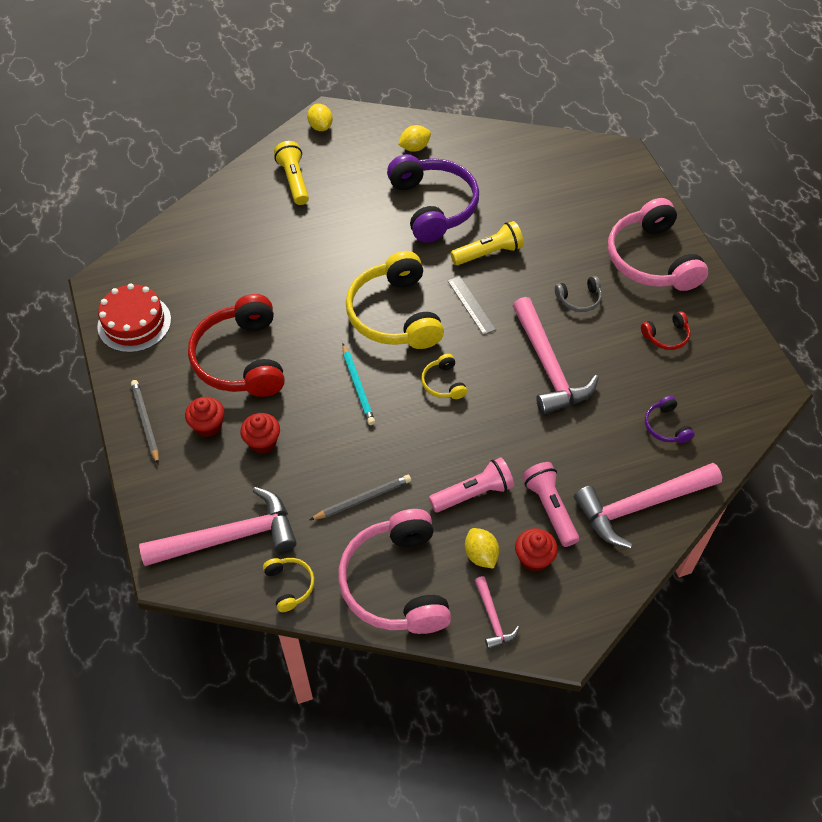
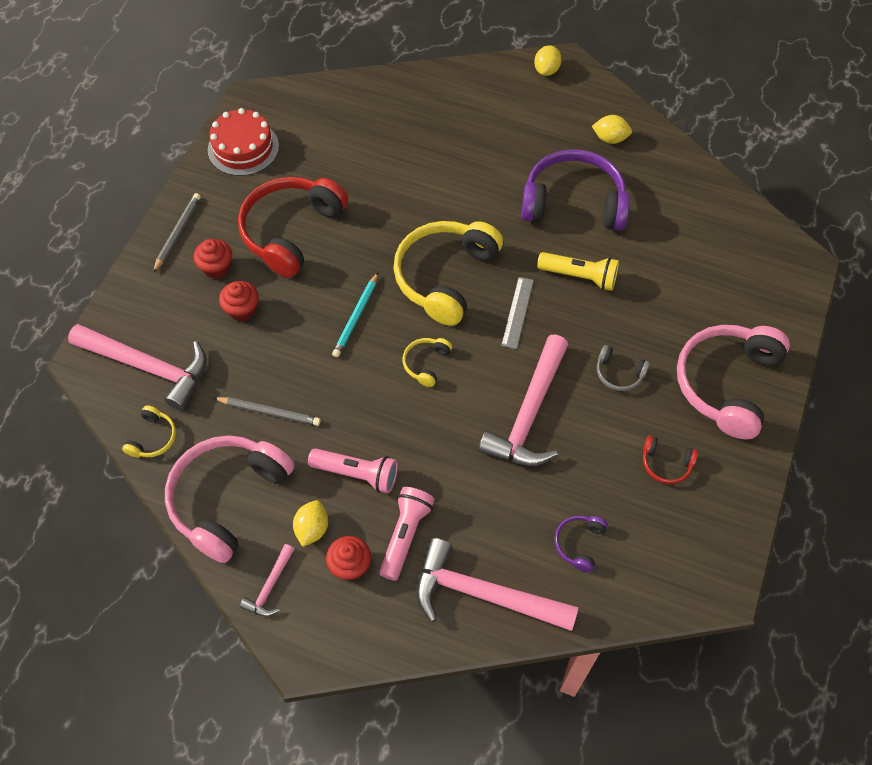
camera: 40 degrees right, 5 degrees up
(294, 180) = (478, 105): yellow flashlight -> none
(433, 206) = (573, 202): purple headphones -> purple headphones turned 105 degrees counterclockwise

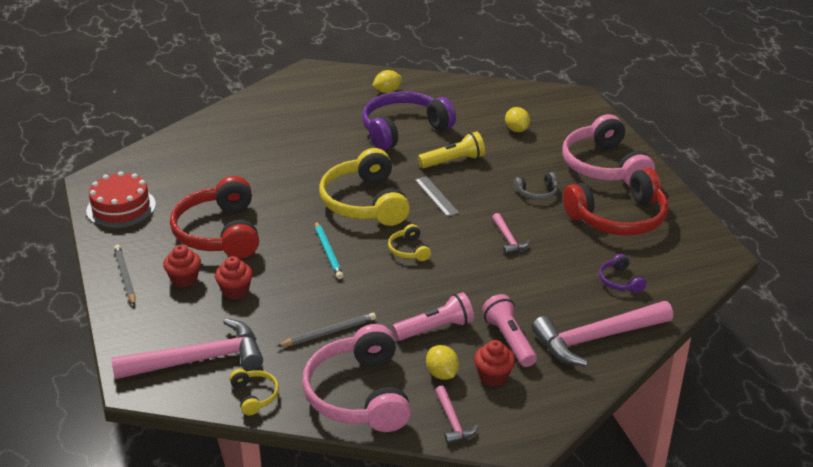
camera: 40 degrees left, 25 degrees down
(529, 414) = (508, 239): pink hammer -> pink hammer, size x0.47
(546, 70) = (302, 78): yellow lemon -> yellow lemon (516, 130)
(666, 464) = (619, 218): red headphones -> red headphones, size x2.27

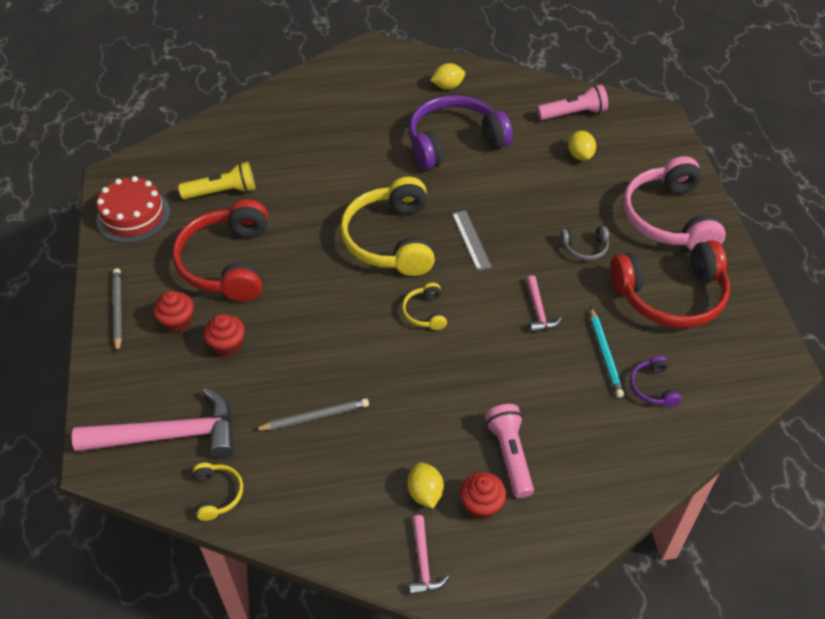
camera: 10 degrees right, 15 degrees up
(328, 252) = (337, 304): turquoise pencil -> turquoise pencil (605, 354)
(358, 394) = (328, 509): pink headphones -> none
(435, 329) = (431, 428): pink flashlight -> pink flashlight (573, 114)
(453, 161) = (500, 192): yellow flashlight -> yellow flashlight (222, 192)
(596, 338) = (609, 467): pink hammer -> none

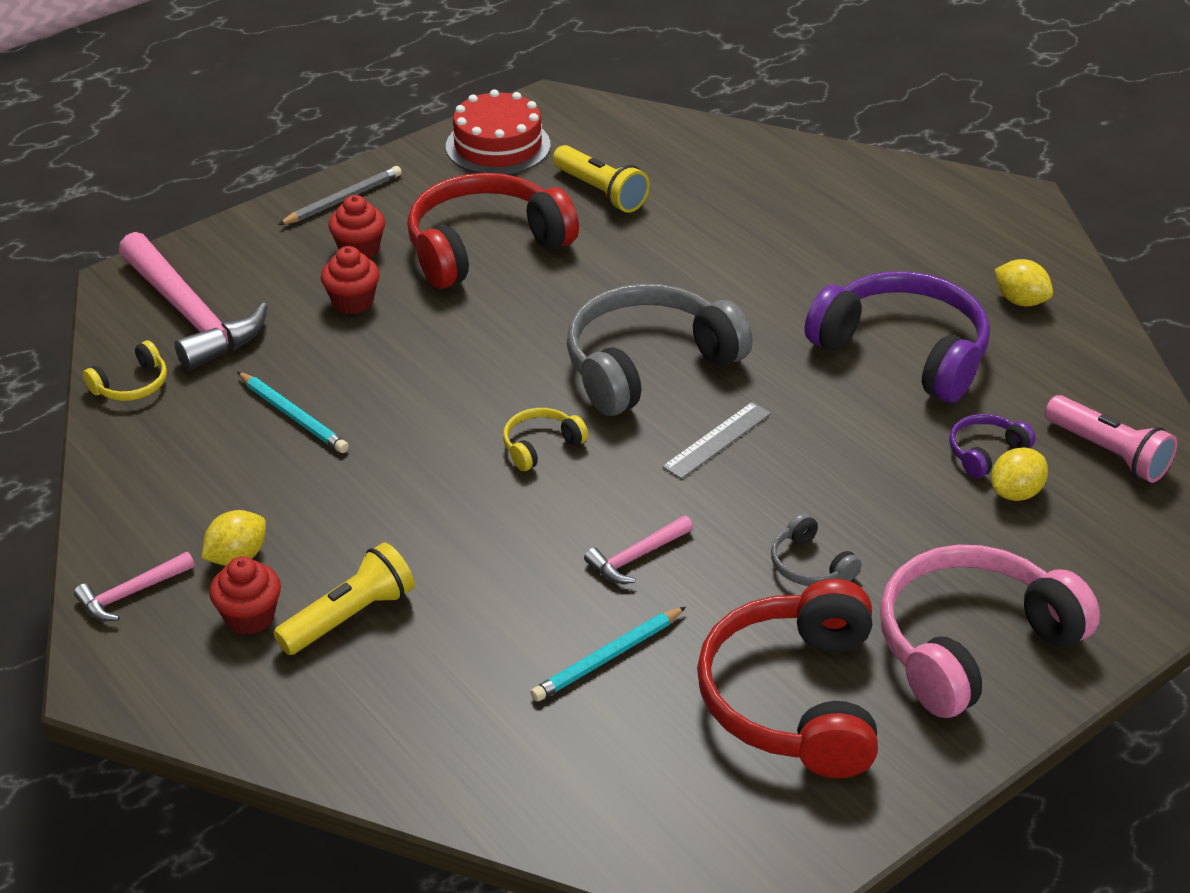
camera: 60 degrees right, 10 degrees down
(314, 417) = (293, 416): grey pencil -> turquoise pencil
(391, 240) = (647, 365): yellow headphones -> grey headphones
(510, 455) = (350, 617): pink flashlight -> yellow flashlight
(653, 387) = (582, 733): purple headphones -> purple headphones (985, 452)
(671, 296) = (793, 699): red headphones -> red headphones turned 45 degrees clockwise

